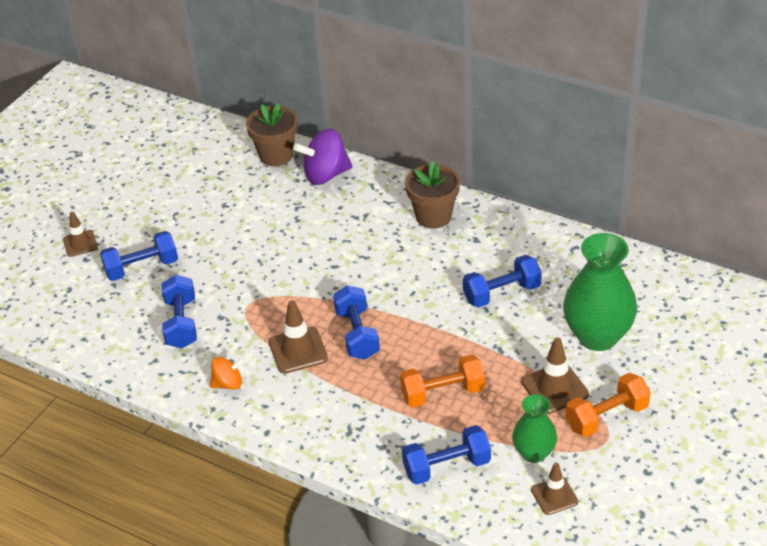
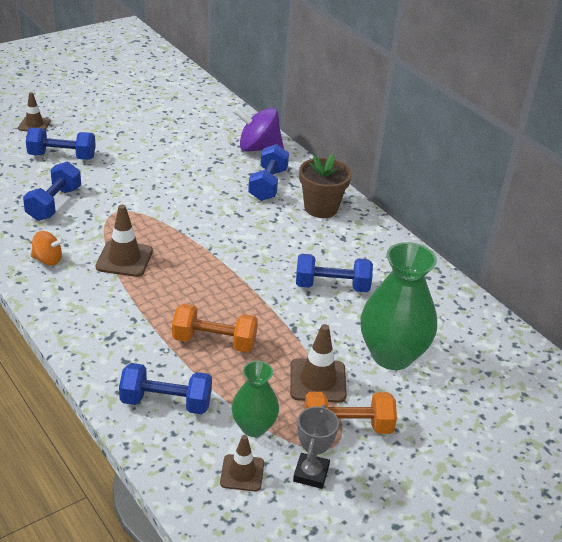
camera: 20 degrees right, 5 degrees down
(276, 155) = (231, 122): brown flower pot -> none
(357, 334) = (182, 267): blue dumbbell -> blue dumbbell (268, 185)
(607, 470) = (311, 473): none -> grey trophy

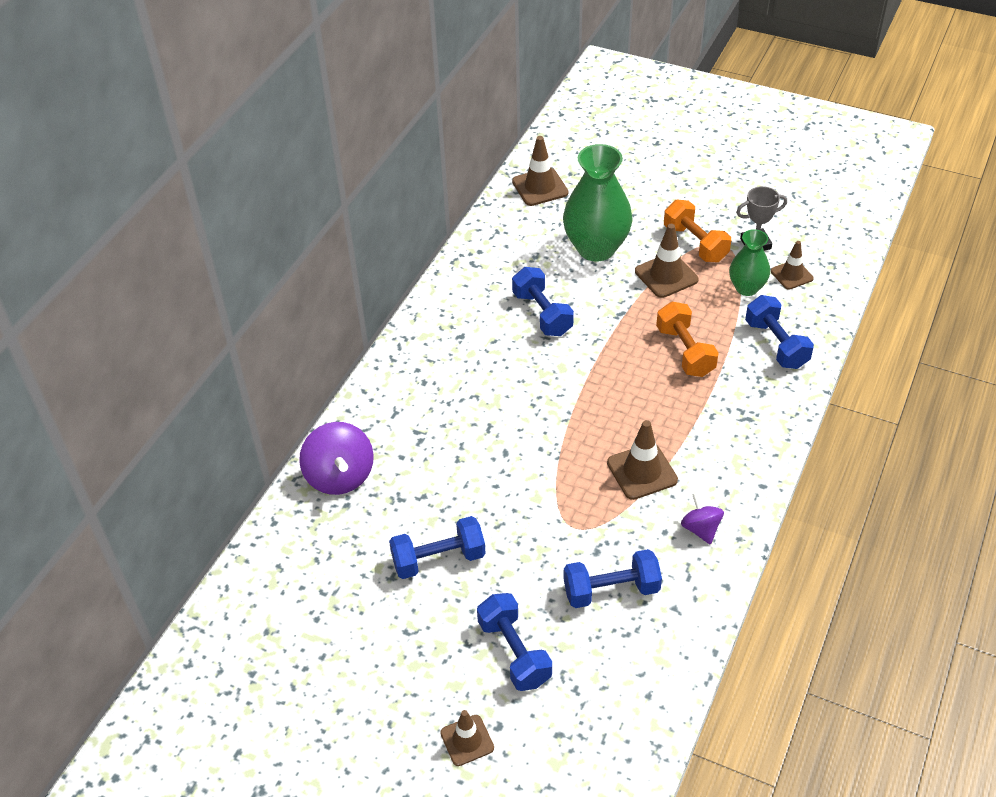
camera: 115 degrees left, 10 degrees up
(48, 260) = (700, 529): orange spinning top -> purple spinning top
(268, 185) = (412, 431): blue dumbbell -> blue dumbbell (438, 559)
(321, 208) = (421, 372): brown flower pot -> none
(513, 362) = (540, 187): none -> brown traffic cone

